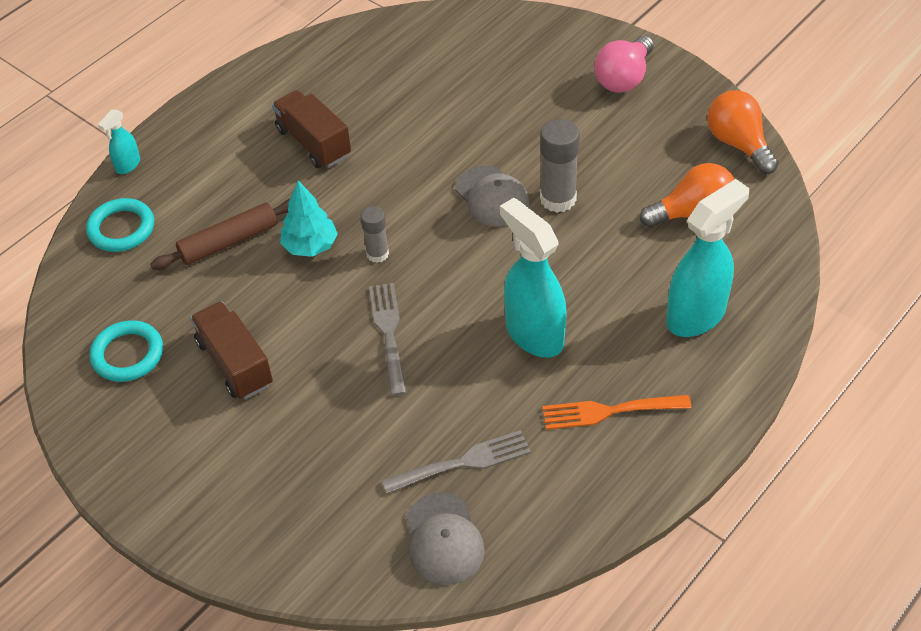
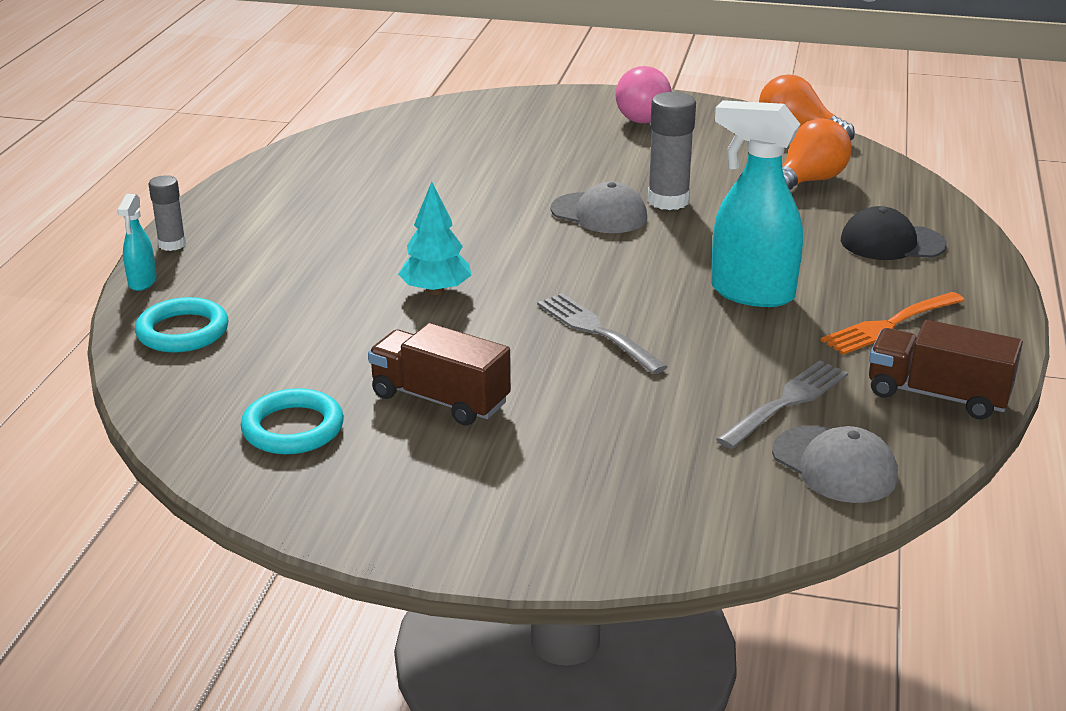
camera: 30 degrees left, 20 degrees down
(229, 242) = (333, 310): brown rolling pin -> none
(313, 143) = (360, 219): brown truck -> brown truck (937, 395)
(377, 254) = (519, 279): grey glue stick -> grey glue stick (172, 244)
(696, 315) = (892, 242): turquoise spray bottle -> black cap

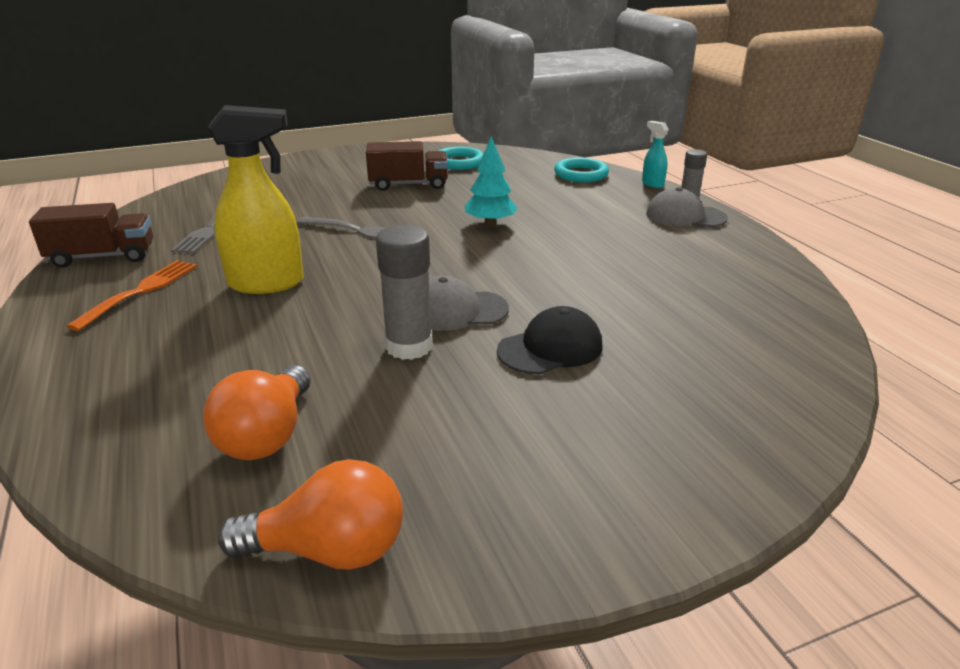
camera: 145 degrees right, 0 degrees up
(642, 116) = (588, 485): pink light bulb -> none
(751, 293) = (267, 283): turquoise spray bottle -> yellow spray bottle
(834, 465) = (171, 211): grey cap -> grey cap (685, 216)
(892, 242) = (141, 374): black cap -> black cap (550, 348)

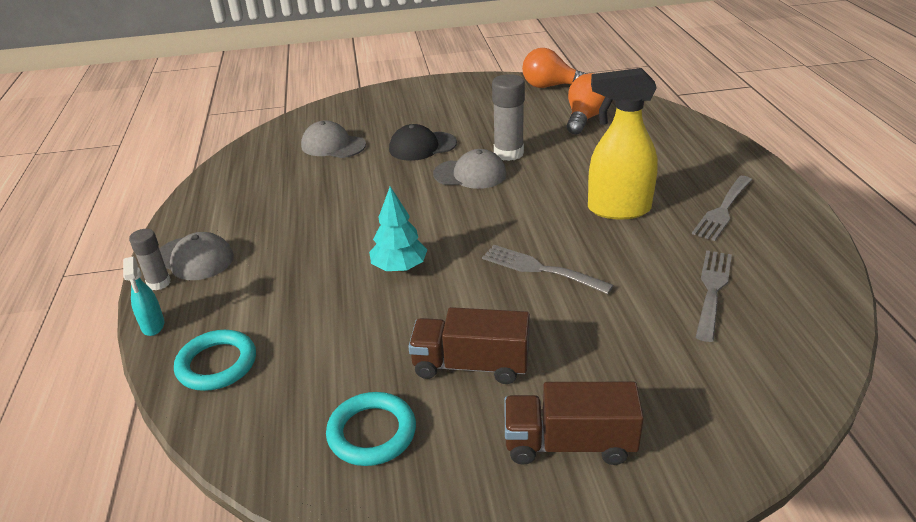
camera: 165 degrees left, 5 degrees up
(102, 257) = (798, 255): brown truck -> brown truck (569, 444)
(141, 291) = (723, 210): orange fork -> grey fork
(693, 339) = (333, 145): none -> grey cap

